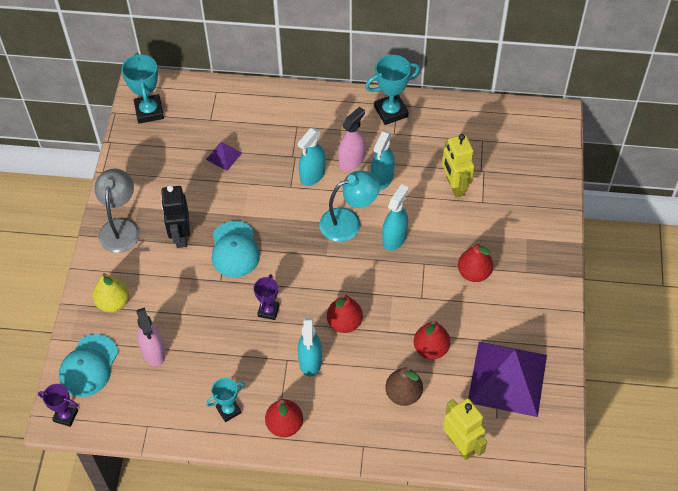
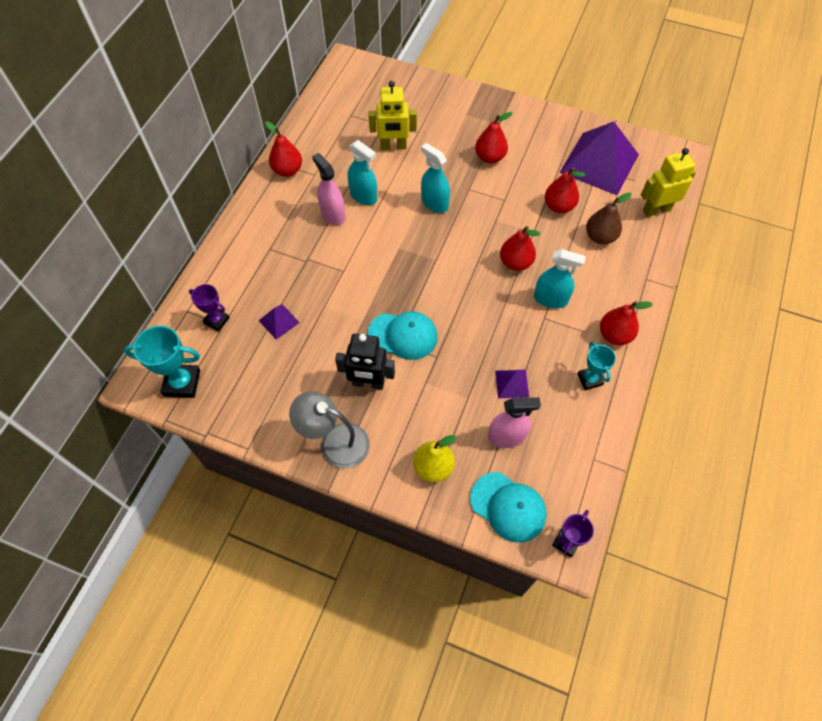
camera: 75 degrees left, 5 degrees up
(208, 346) = (512, 383): none -> purple pyramid
(268, 310) = (485, 321): purple trophy -> purple trophy (216, 320)
(312, 175) = (337, 249): turquoise spray bottle -> none
(348, 222) = (404, 233): turquoise lamp -> none
(391, 112) = (287, 170): turquoise trophy -> red pear

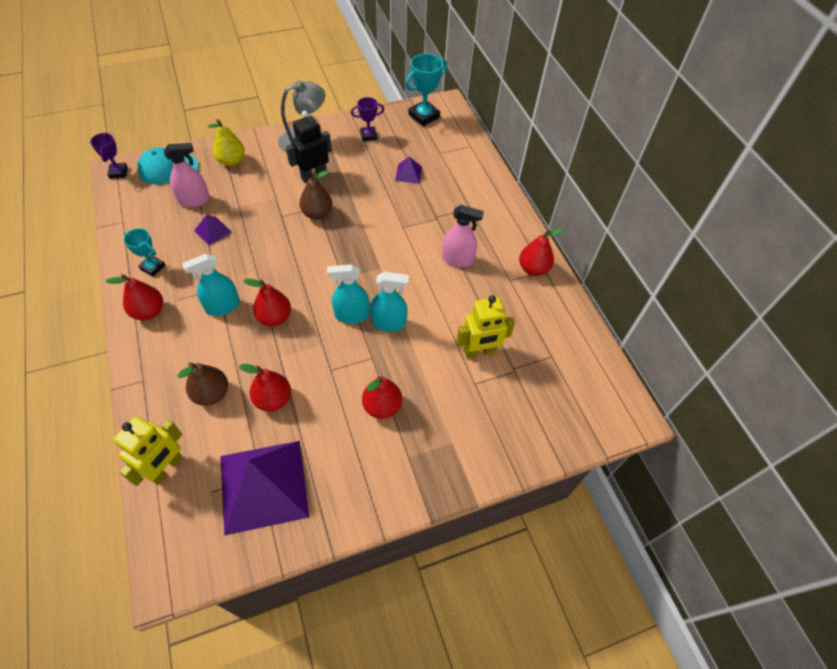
camera: 135 degrees right, 5 degrees down
(216, 320) = (446, 152): purple trophy -> purple trophy (368, 135)
(363, 196) = (452, 289): turquoise spray bottle -> turquoise spray bottle (352, 315)
(393, 146) = (479, 352): yellow robot -> yellow robot turned 150 degrees counterclockwise
(403, 336) = (317, 214): turquoise cap -> brown pear
(507, 436) = (194, 200): pink spray bottle -> pink spray bottle turned 150 degrees counterclockwise

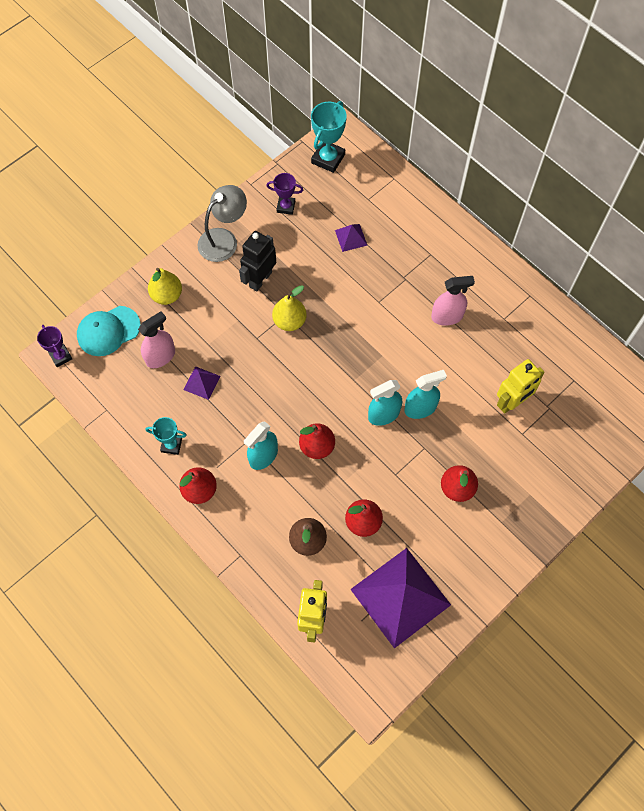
camera: 20 degrees left, 10 degrees up
(317, 214) = (289, 321): brown pear -> yellow pear
(368, 135) = (286, 207): purple trophy -> purple trophy turned 45 degrees clockwise
(533, 269) = (519, 298): red pear -> none

